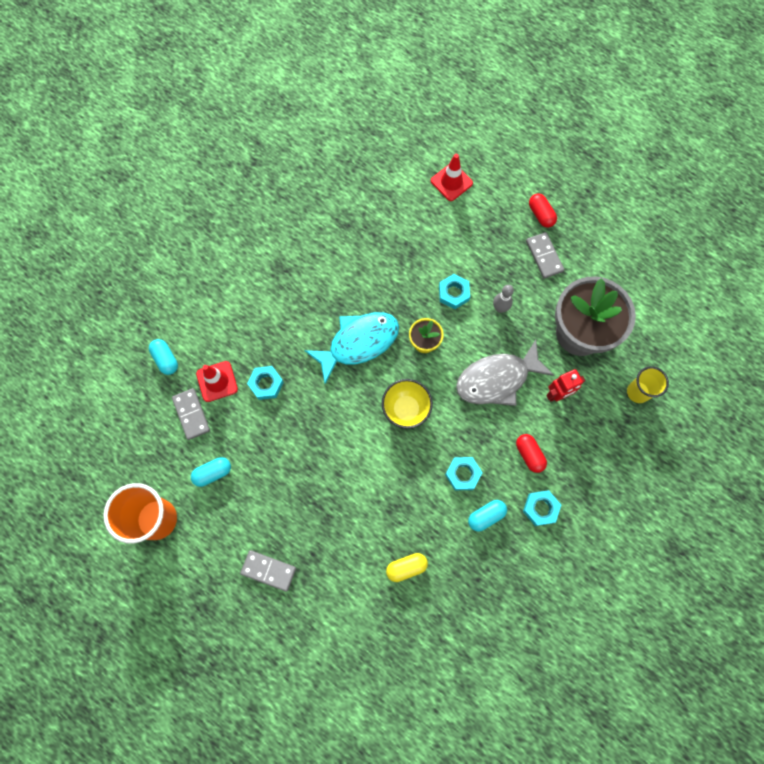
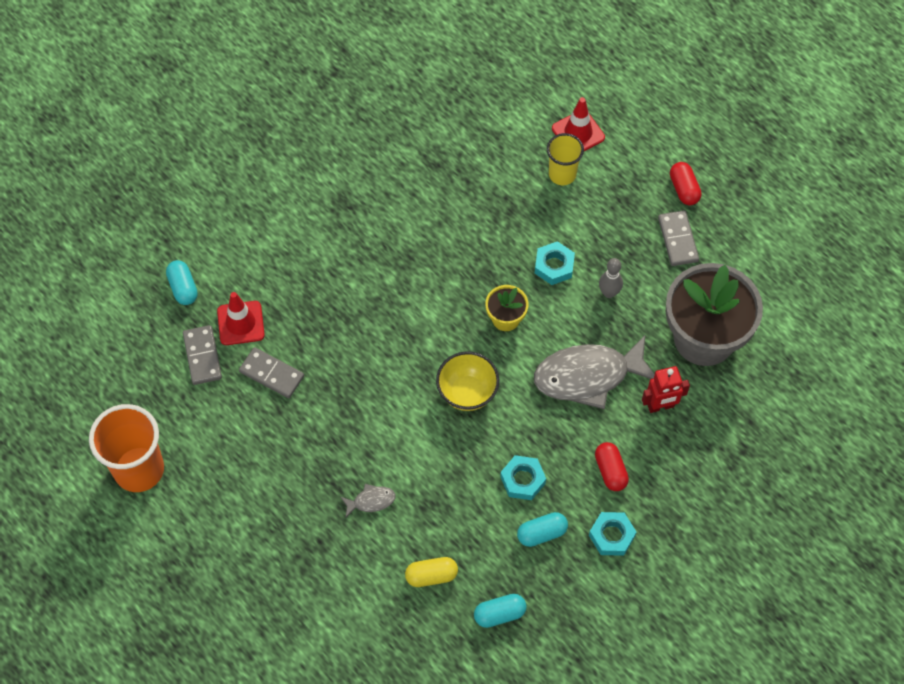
camera: 10 degrees right, 10 degrees down
(213, 473) = (216, 428): turquoise capsule -> turquoise capsule (499, 614)
(266, 384) = (300, 336): turquoise nut -> none
(268, 570) = (262, 550): grey domino -> grey domino (272, 374)
(347, 513) = (371, 501): none -> grey fish
(359, 343) = (424, 306): turquoise fish -> none
(637, 392) = (763, 420): yellow cup -> yellow cup (562, 174)

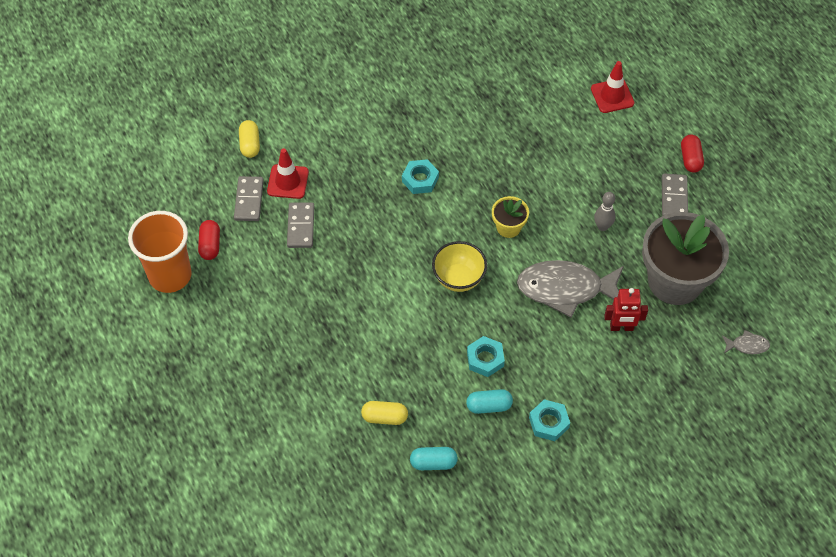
camera: 15 degrees right, 5 degrees down
(183, 288) = (250, 144): turquoise capsule -> yellow capsule
(272, 374) = (301, 226): grey domino -> grey domino turned 45 degrees clockwise
(371, 501) = (352, 345): grey fish -> grey fish (747, 345)
(554, 266) = (561, 195): turquoise nut -> turquoise nut (420, 179)
(562, 174) = (589, 125): yellow cup -> none
(610, 471) = (563, 369): red capsule -> red capsule (210, 245)

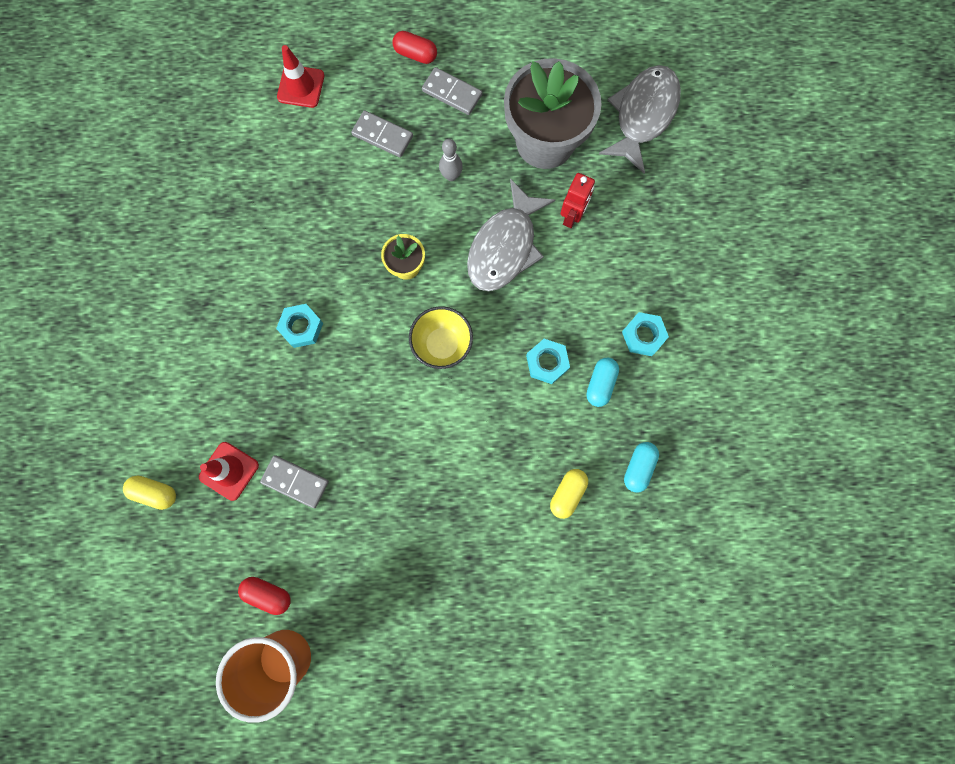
camera: 65 degrees left, 20 degrees up
(249, 200) = (230, 525): grey domino -> grey domino (382, 135)
(747, 345) = (643, 115): grey fish -> grey fish, size x2.35

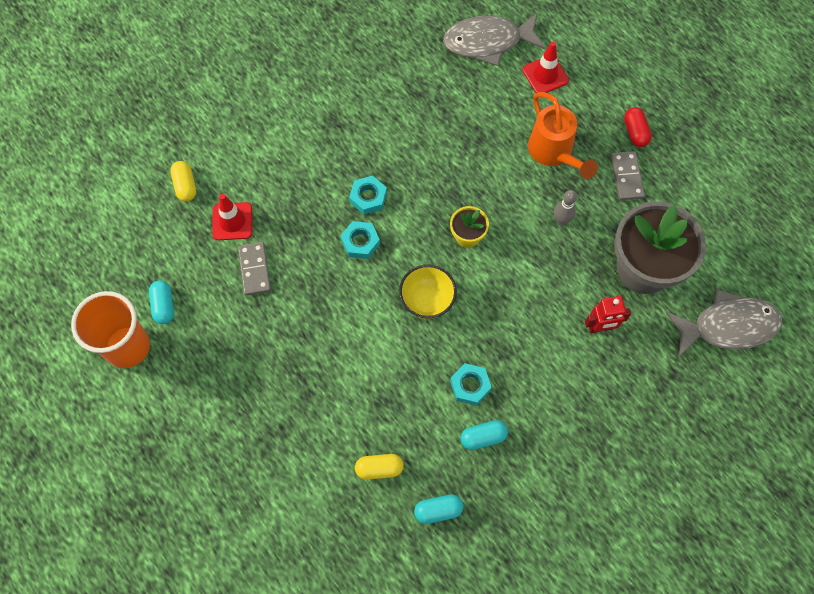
camera: 55 degrees right, 10 degrees down
(268, 594) = (164, 306): red capsule -> turquoise capsule
(382, 135) = (553, 153): grey domino -> orange watering can
(505, 246) = (537, 294): grey fish -> grey fish (488, 42)
(643, 335) = (547, 445): turquoise nut -> turquoise nut (360, 242)

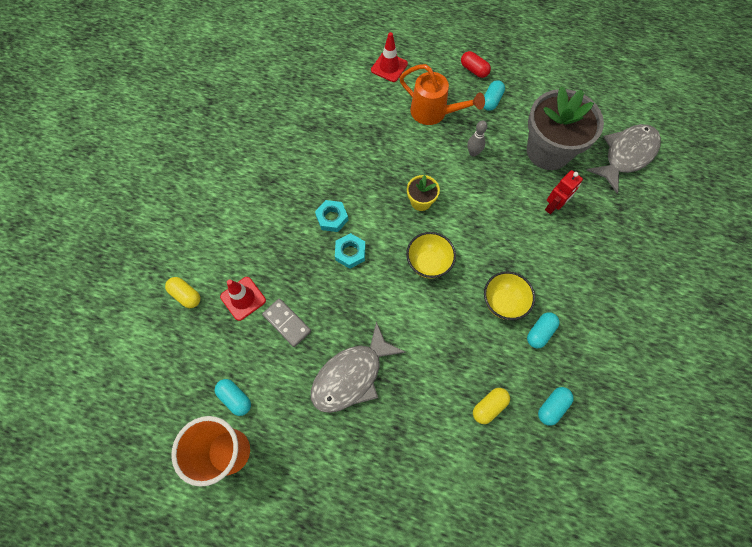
camera: 35 degrees left, 0 degrees up
(470, 386) = (503, 302): turquoise nut -> yellow bowl
(488, 42) = (334, 67): grey fish -> grey fish (351, 375)
(627, 177) = (491, 101): grey domino -> turquoise capsule

